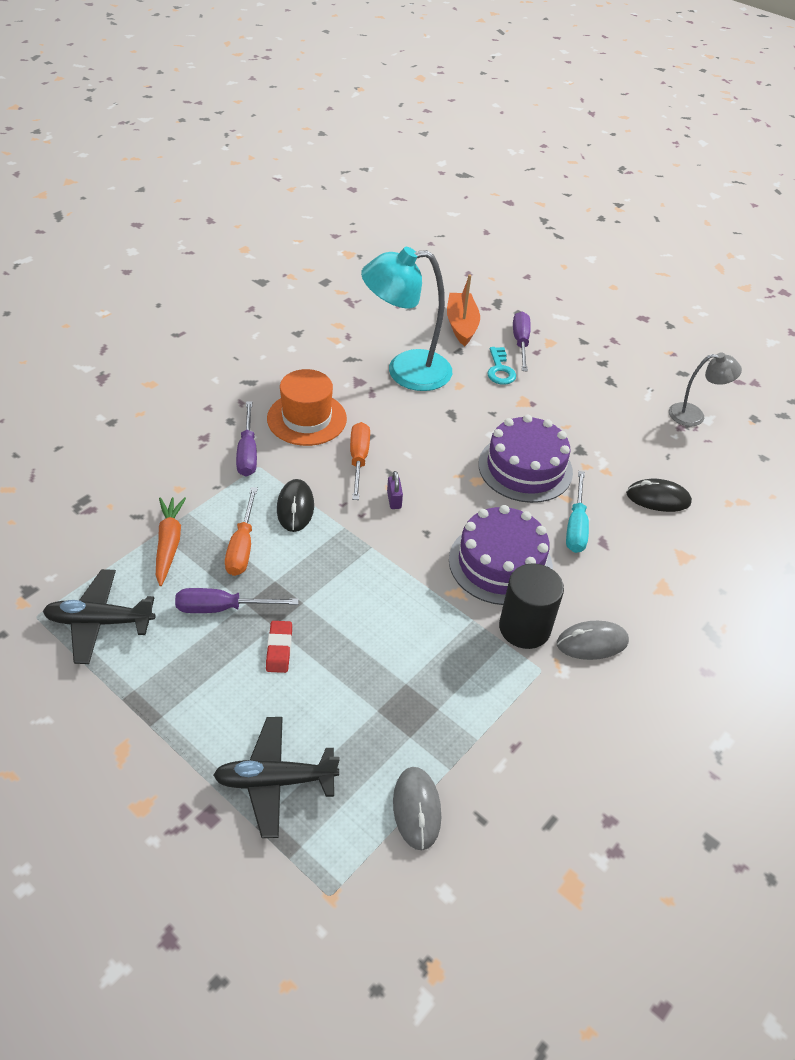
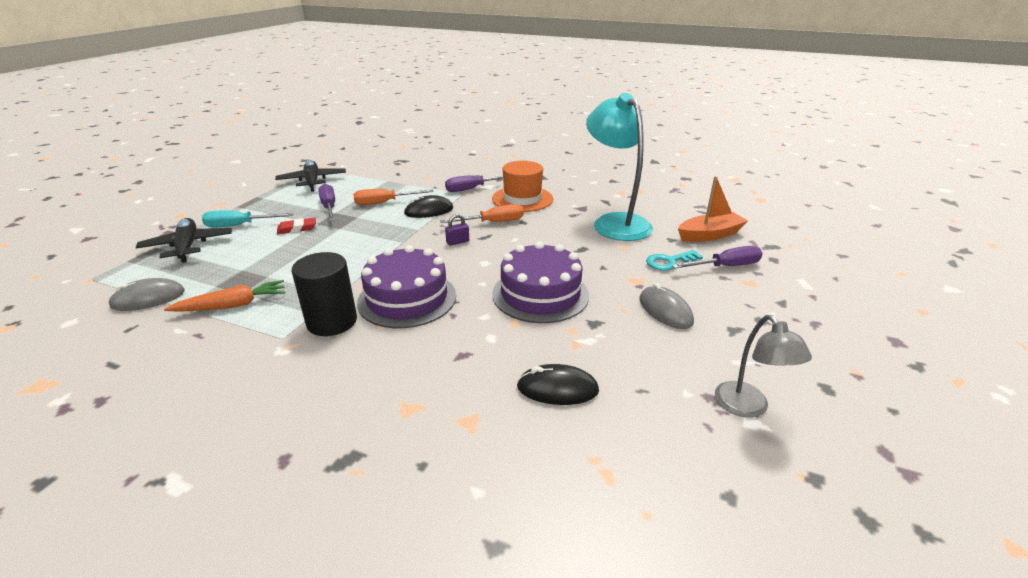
camera: 75 degrees right, 15 degrees down
(169, 544) = (378, 184): orange carrot -> orange carrot (233, 305)
(576, 526) = (476, 334): turquoise screwdriver -> turquoise screwdriver (239, 225)
(592, 643) = (319, 364): grey mouse -> grey mouse (665, 311)
(658, 498) = (557, 389): black mouse -> black mouse turned 75 degrees counterclockwise

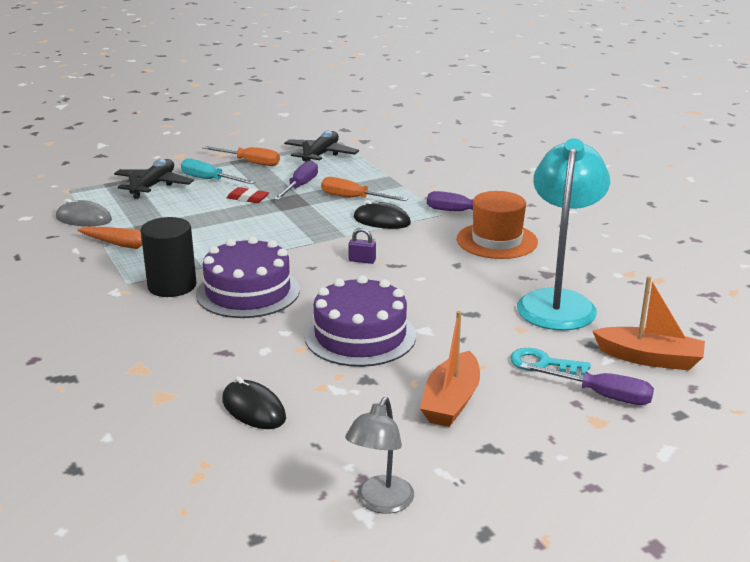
camera: 40 degrees right, 5 degrees down
(493, 222) = (425, 254): orange screwdriver -> orange screwdriver (250, 162)
(665, 311) = (451, 401): grey mouse -> orange boat

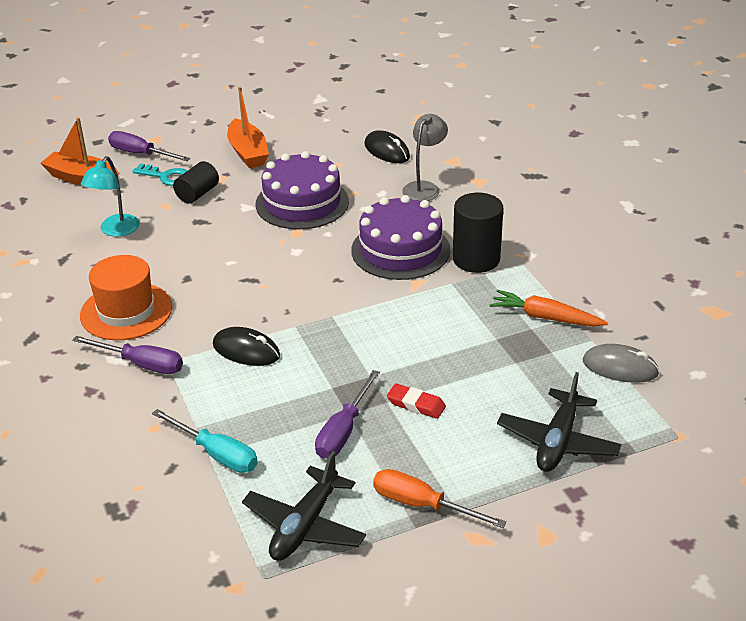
camera: 175 degrees left, 10 degrees up
(209, 180) = (478, 454): turquoise screwdriver -> turquoise screwdriver (216, 454)
(353, 198) = (272, 399): orange screwdriver -> none
(362, 260) = (283, 286): purple padlock -> none
(380, 503) = (310, 102): grey lamp -> grey lamp (424, 188)
(451, 401) = (248, 152): orange boat -> orange boat turned 135 degrees clockwise
(490, 343) = (197, 194): none -> black cylinder
(558, 302) = (115, 230): turquoise lamp -> turquoise lamp, size x0.54

